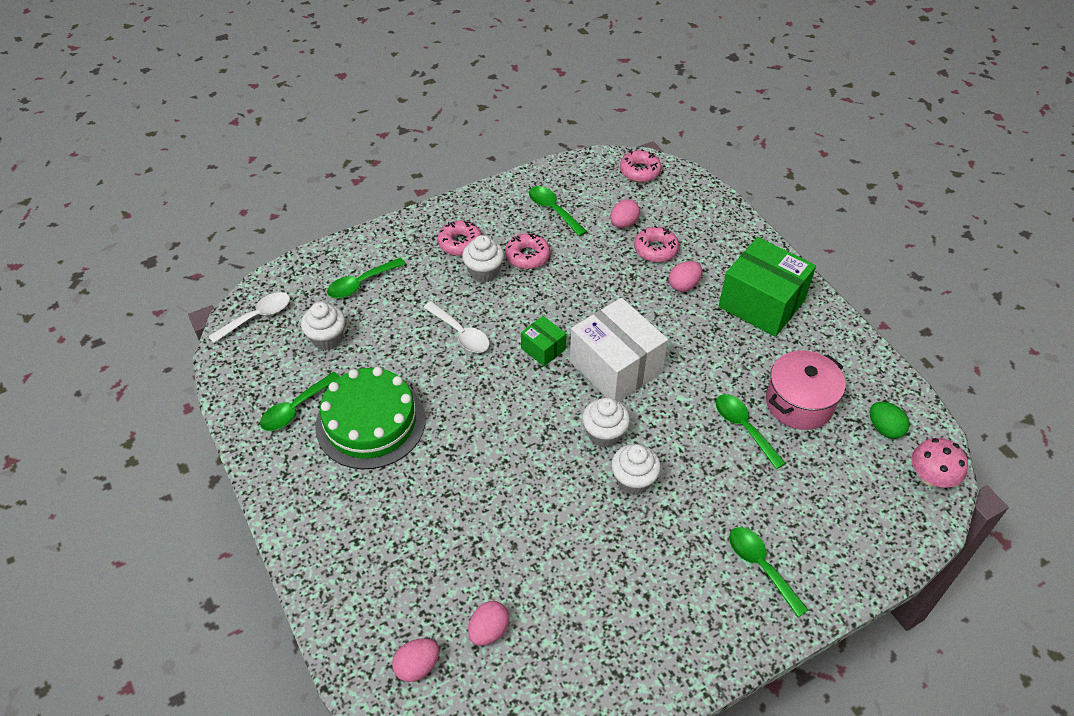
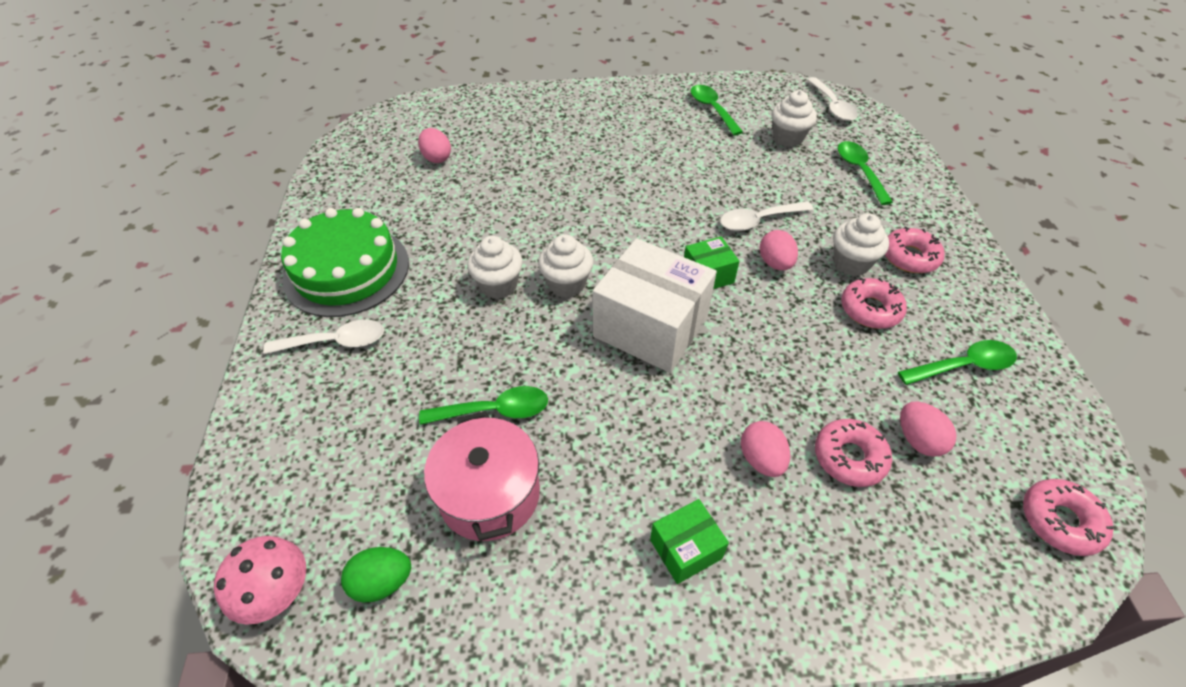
camera: 115 degrees right, 0 degrees up
(370, 422) = (674, 143): green cake -> green cake (347, 270)
(417, 666) = (442, 121): pink egg -> pink egg (775, 263)
(615, 367) = (650, 327): white box -> white box turned 45 degrees clockwise
(761, 303) = (685, 549): green box -> green box, size x0.49
(761, 566) = (336, 342): green spoon -> white spoon

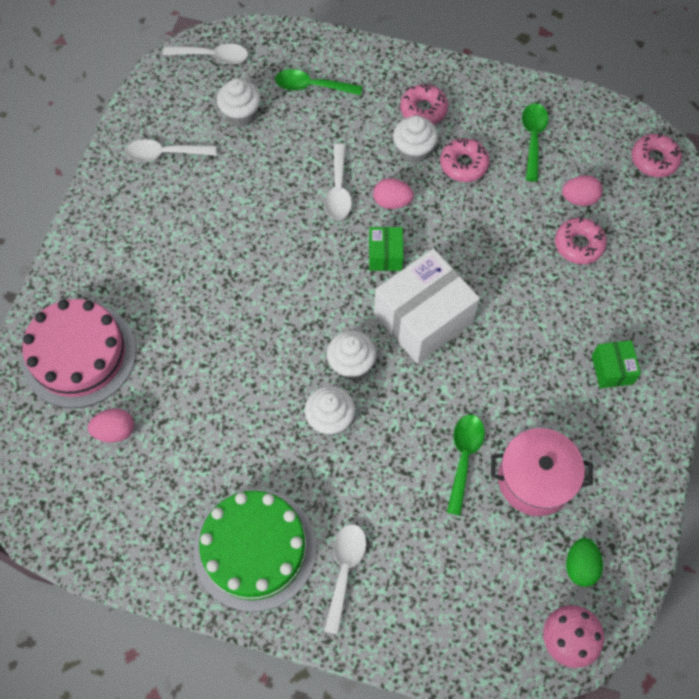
camera: 70 degrees left, 15 degrees up
(498, 121) = (79, 355): none -> pink cake
(712, 109) = (165, 154): green spoon -> white spoon
(761, 459) = (563, 297): pink egg -> none

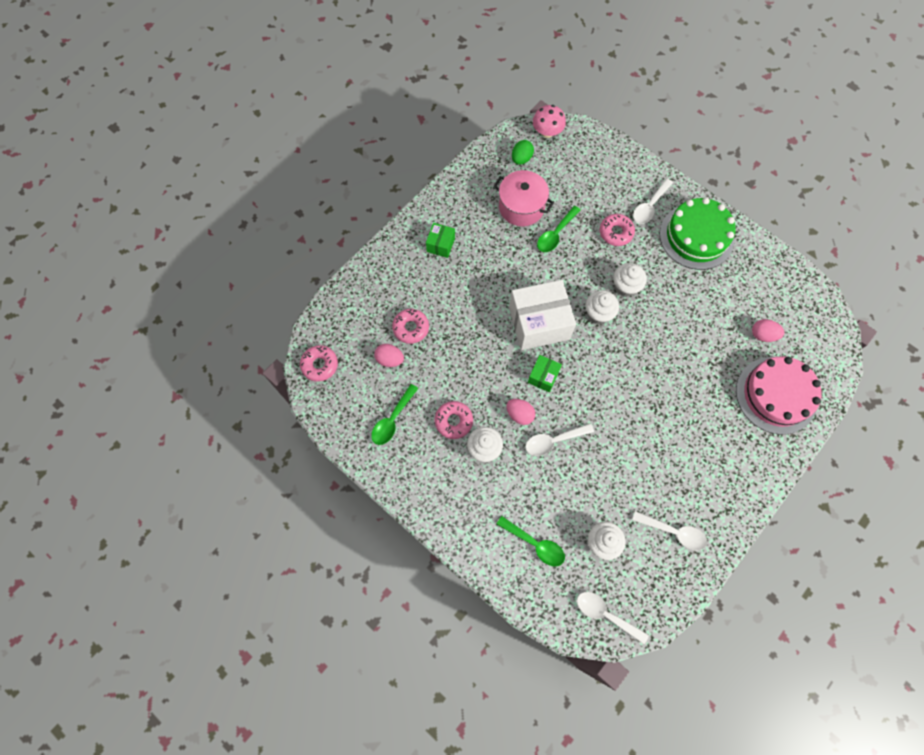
camera: 155 degrees left, 5 degrees up
(338, 190) = (553, 441): white spoon -> white spoon turned 135 degrees counterclockwise
(423, 110) = (458, 481): pink donut -> pink donut (616, 232)

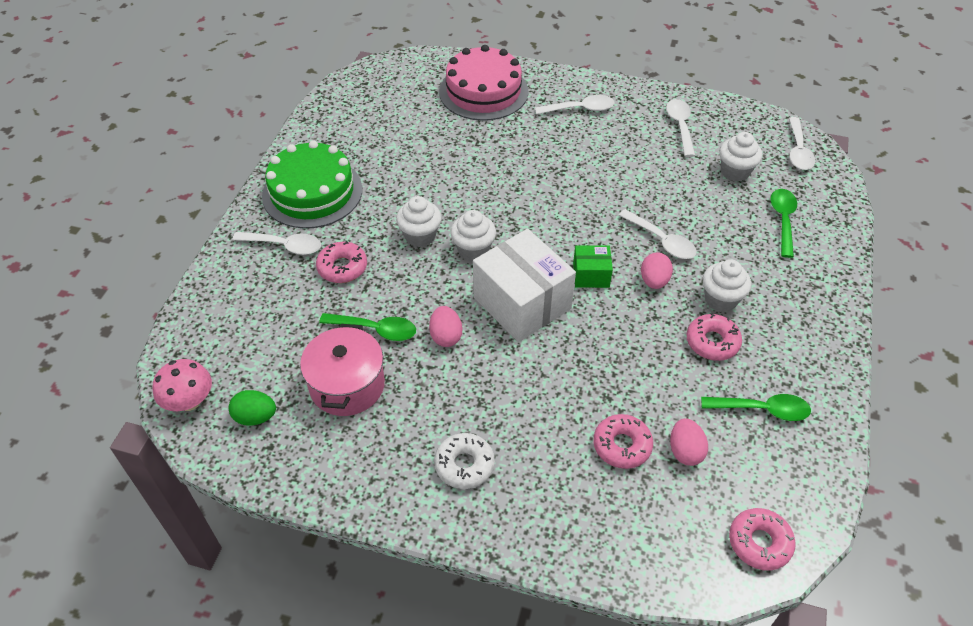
camera: 115 degrees left, 20 degrees down
(440, 245) = (464, 465): green box -> white donut
(726, 461) = (580, 109): none -> white spoon
(762, 335) = (418, 113): pink egg -> pink egg (446, 336)

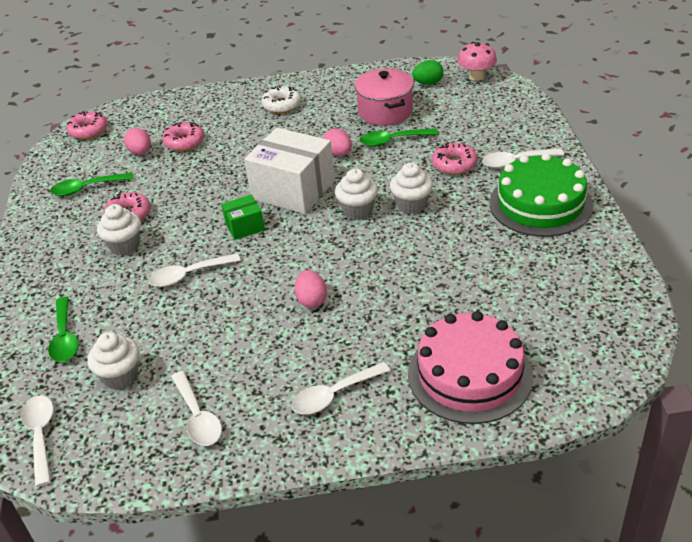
camera: 160 degrees right, 10 degrees down
(654, 281) = (187, 240): pink egg -> pink egg (311, 300)
(661, 241) = (188, 275): white spoon -> white spoon turned 45 degrees counterclockwise

